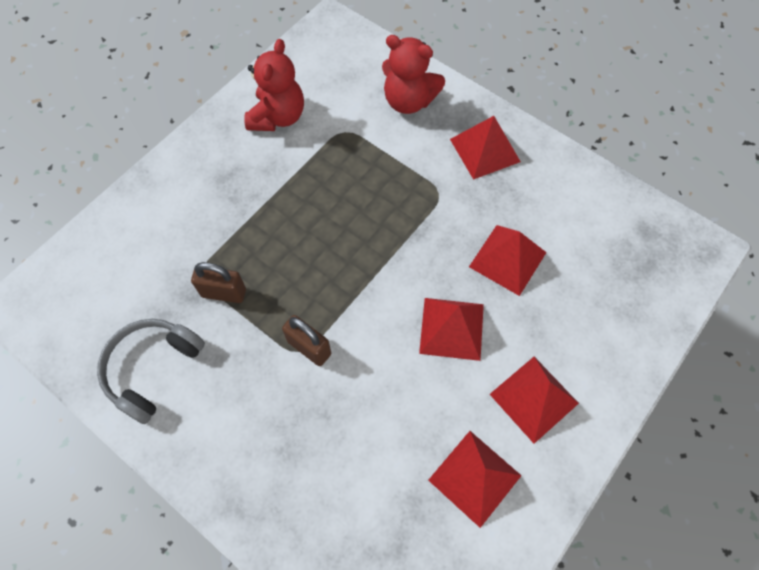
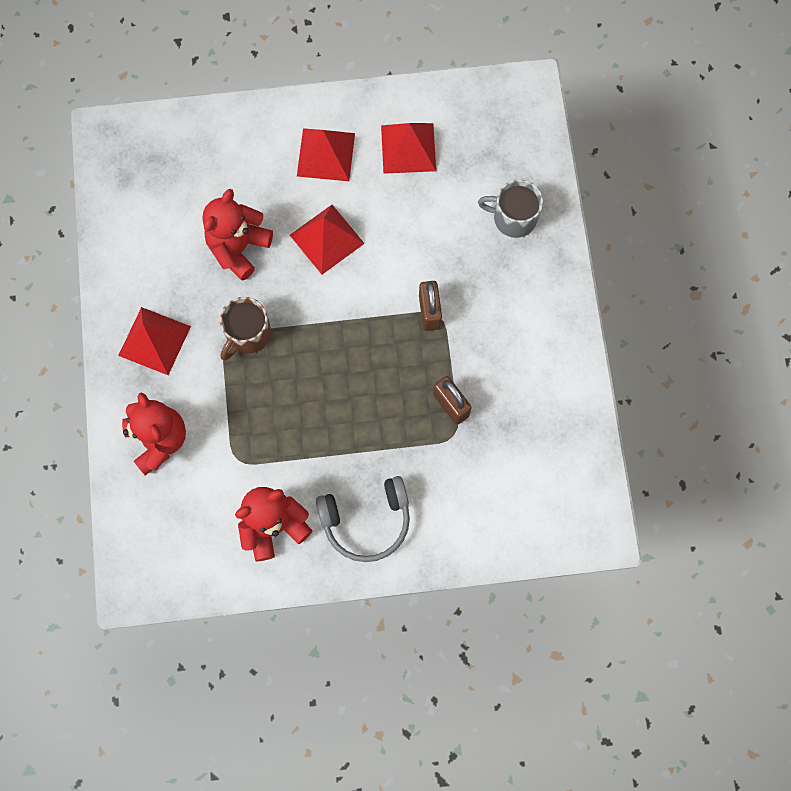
camera: 135 degrees left, 10 degrees up
(152, 369) = (543, 393): grey headphones -> grey headphones (366, 521)
(314, 504) = (513, 218): none -> grey mug
(428, 208) = (248, 334): none -> brown mug
(507, 259) = (238, 248): red pyramid -> red teddy bear

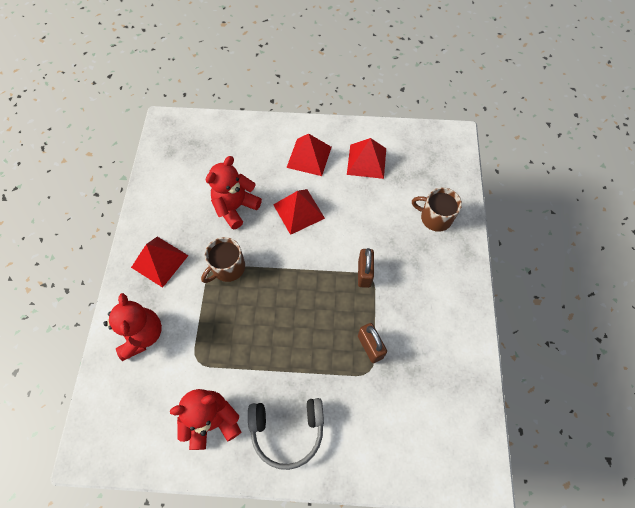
camera: 10 degrees right, 10 degrees down
(513, 218) = (435, 218): grey mug -> brown mug

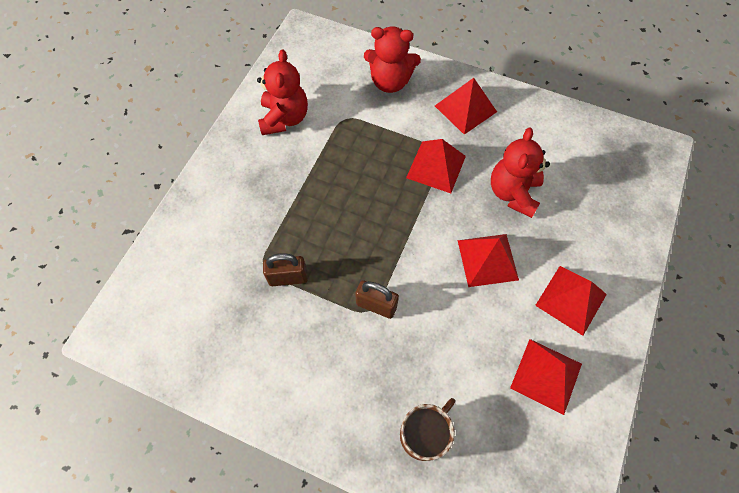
camera: 110 degrees right, 0 degrees up
(228, 268) = (436, 166): brown mug -> red pyramid
(235, 207) = (513, 193): red teddy bear -> red teddy bear turned 135 degrees counterclockwise
(287, 431) = (245, 174): grey headphones -> none

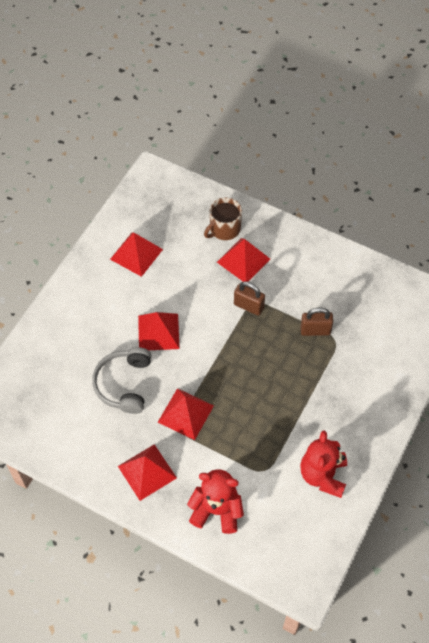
camera: 175 degrees left, 5 degrees down
(513, 193) = (124, 384): red teddy bear -> grey headphones
(571, 299) = (103, 299): red pyramid -> red pyramid (243, 260)

